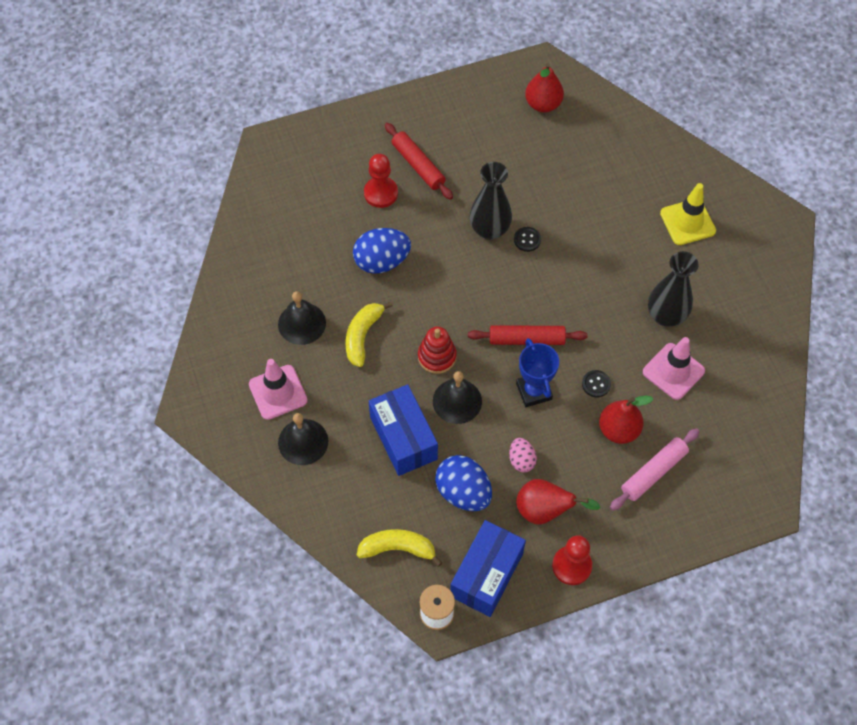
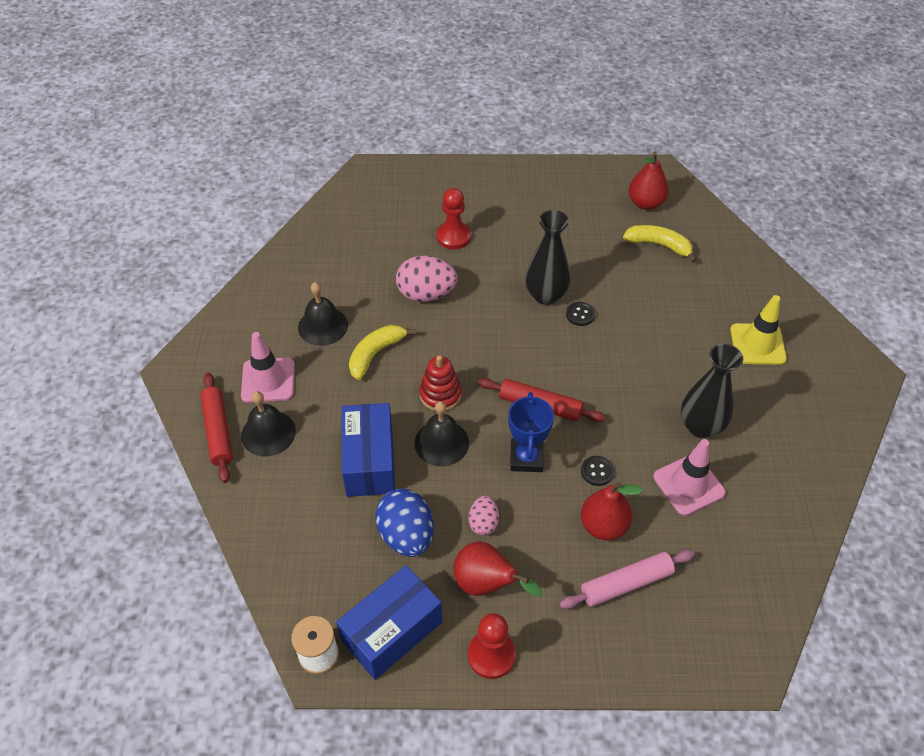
camera: 20 degrees right, 10 degrees down
(382, 261) = (426, 294): blue egg -> pink egg
(398, 548) = (310, 570): yellow banana -> yellow banana (659, 245)
(418, 165) = (500, 223): red rolling pin -> red rolling pin (218, 431)

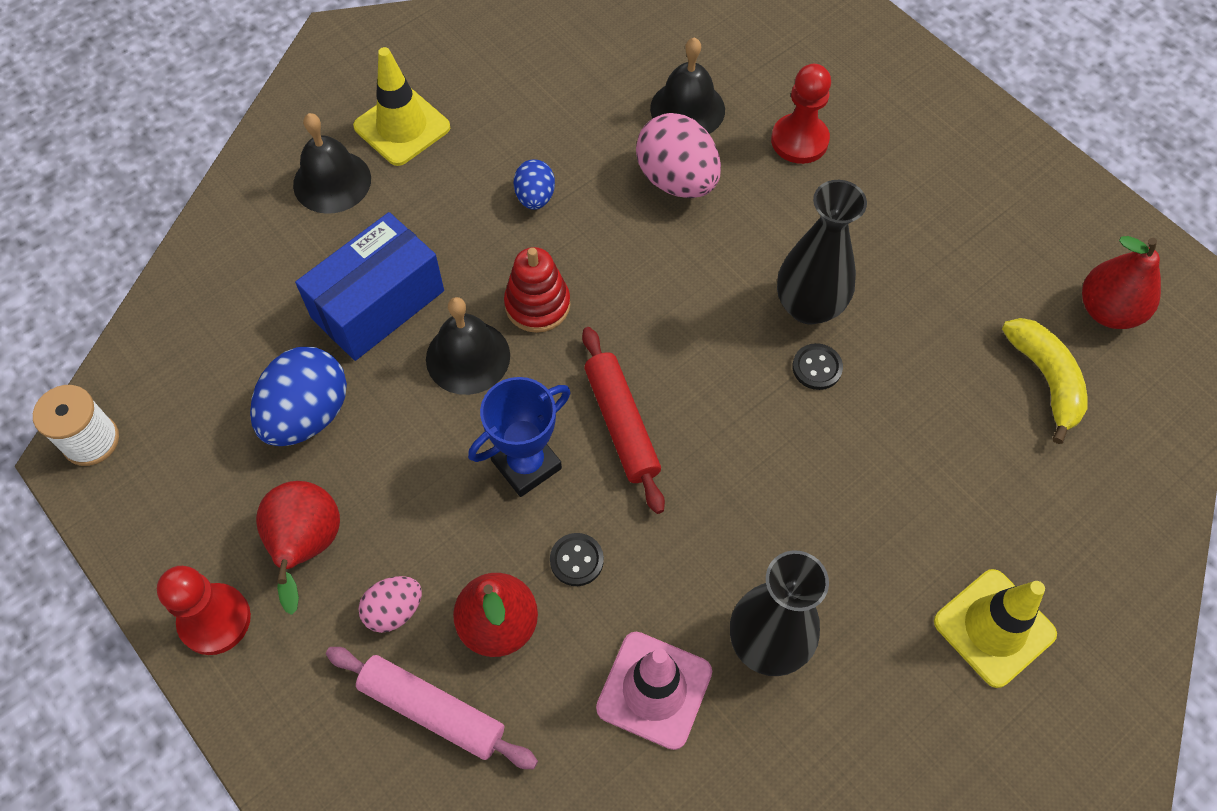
camera: 50 degrees right, 10 degrees up
(218, 431) = (295, 136): red rolling pin -> none
(268, 380) = (402, 127): pink traffic cone -> yellow traffic cone
(323, 326) = (526, 118): black bell -> black bell (687, 109)
(375, 354) = (535, 197): yellow banana -> blue egg
(392, 631) = (171, 492): blue box -> none
(483, 523) = (390, 483): pink egg -> pink egg (394, 610)

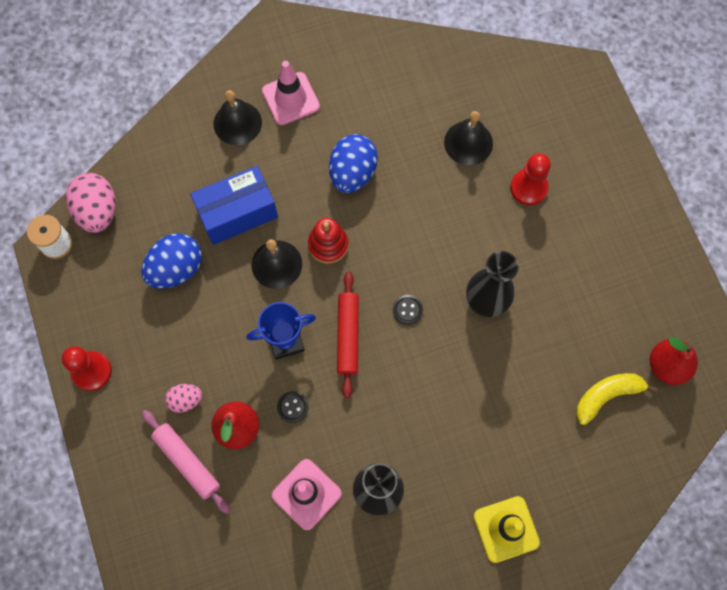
camera: 20 degrees right, 10 degrees up
(307, 547) = (151, 347): red pear -> none
(402, 127) = (290, 99): yellow traffic cone -> pink traffic cone
(535, 197) = (352, 173): blue egg -> blue egg, size x1.79
(677, 180) = (442, 190): pink egg -> pink egg (98, 211)
(817, 368) = (474, 341): black button -> black button (407, 310)
(1045, 380) = (606, 396): yellow banana -> yellow banana turned 120 degrees counterclockwise

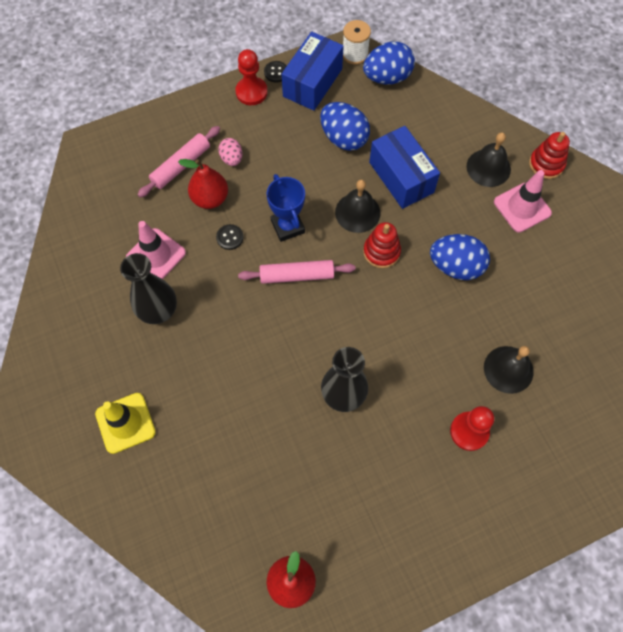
camera: 85 degrees right, 5 degrees down
(90, 297) = (312, 82): none -> blue box
(98, 211) = (387, 77): pink egg -> blue egg
(241, 66) = (546, 164): none -> red stacking toy
(348, 336) = (297, 275): red rolling pin -> pink rolling pin
(407, 310) = (326, 324): black button -> black button (276, 72)
(606, 396) = (255, 517): yellow banana -> none

